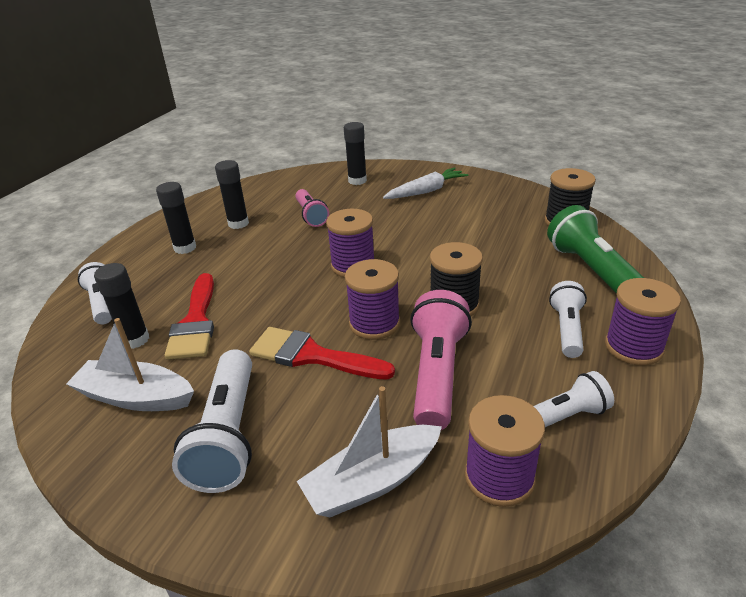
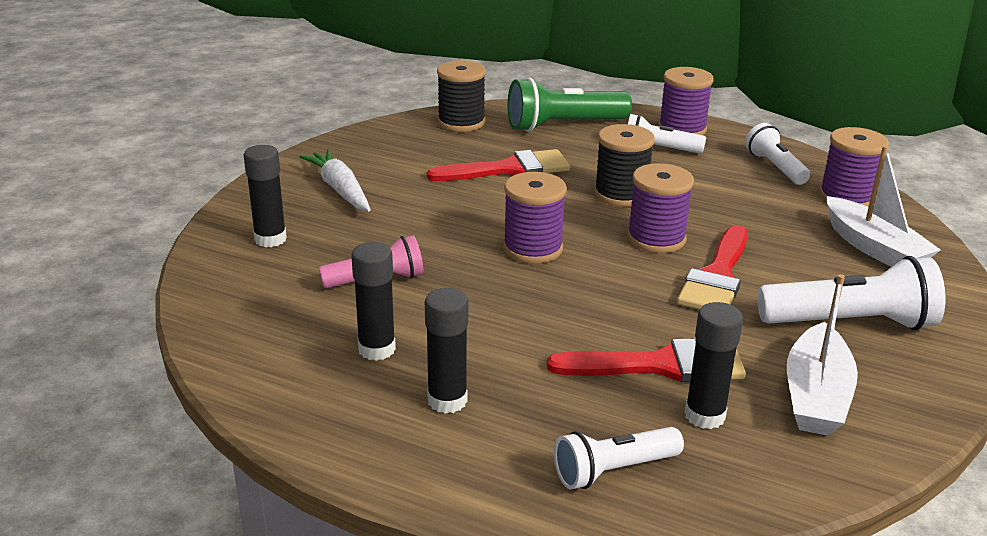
camera: 90 degrees left, 5 degrees down
(437, 373) = (732, 211): pink flashlight -> none
(483, 249) = (509, 169): none -> red brush

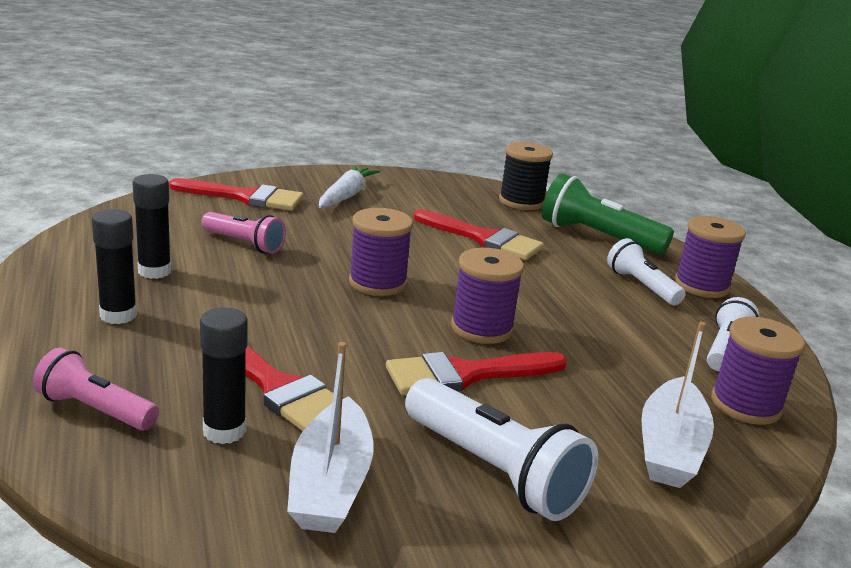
camera: 45 degrees right, 5 degrees down
(270, 239) = (245, 197): black glue stick -> red brush
(613, 470) = (95, 410): white flashlight -> pink flashlight
(621, 194) = (529, 292): black spool -> none
(816, 396) = (330, 484): white boat -> white boat turned 60 degrees counterclockwise

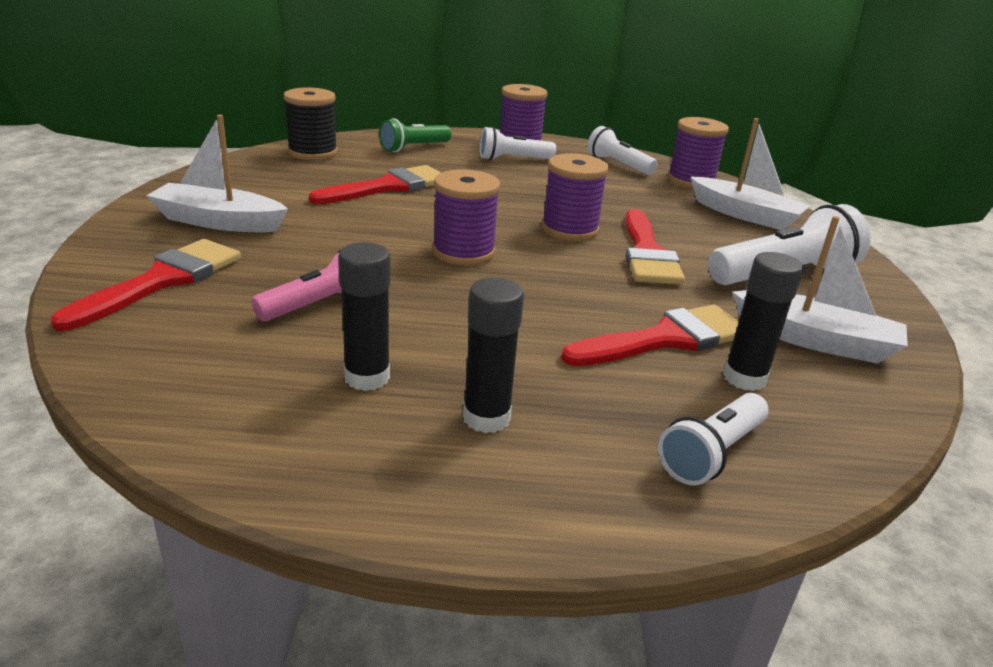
camera: 70 degrees left, 5 degrees up
(95, 410) = (711, 453): pink flashlight -> white flashlight
(346, 195) = (219, 222): white carrot -> white boat
(597, 237) = (413, 148): green flashlight -> green flashlight, size x0.62

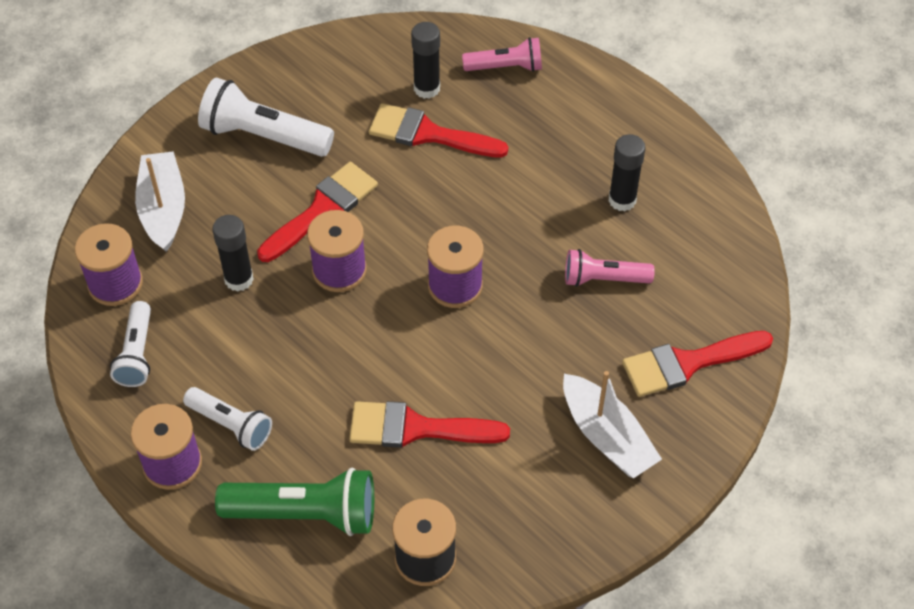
camera: 135 degrees left, 25 degrees up
(413, 148) = (305, 513): green flashlight -> green flashlight, size x1.60
(486, 418) = (586, 141): black glue stick -> black glue stick (239, 279)
(711, 453) = (506, 67): white flashlight -> pink flashlight
(815, 340) = (344, 84): white boat -> none

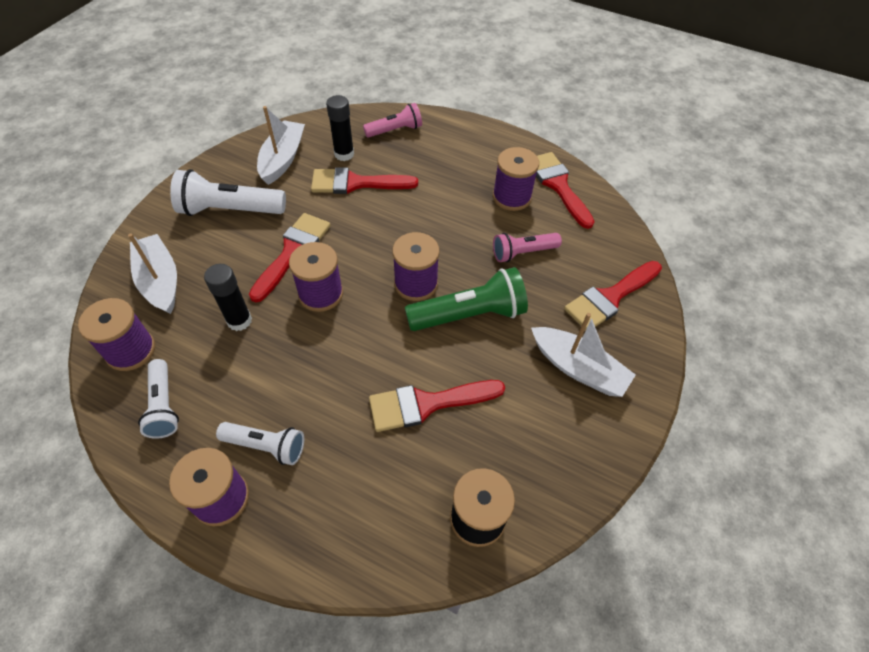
camera: 20 degrees left, 0 degrees up
(305, 513) = (358, 509): green flashlight -> green flashlight (469, 315)
(347, 78) = (282, 159): none -> white boat
(622, 200) = (511, 197): black glue stick -> purple spool
(692, 198) = (558, 185): none -> red brush

